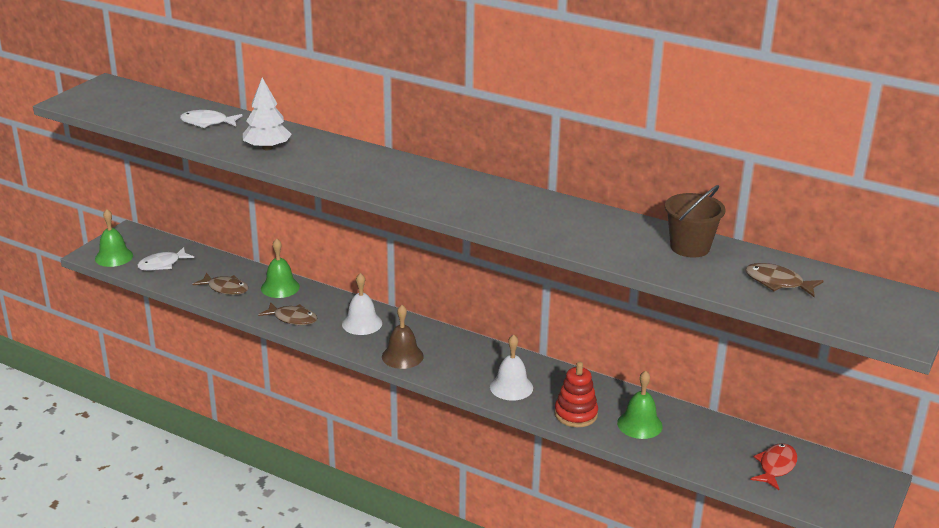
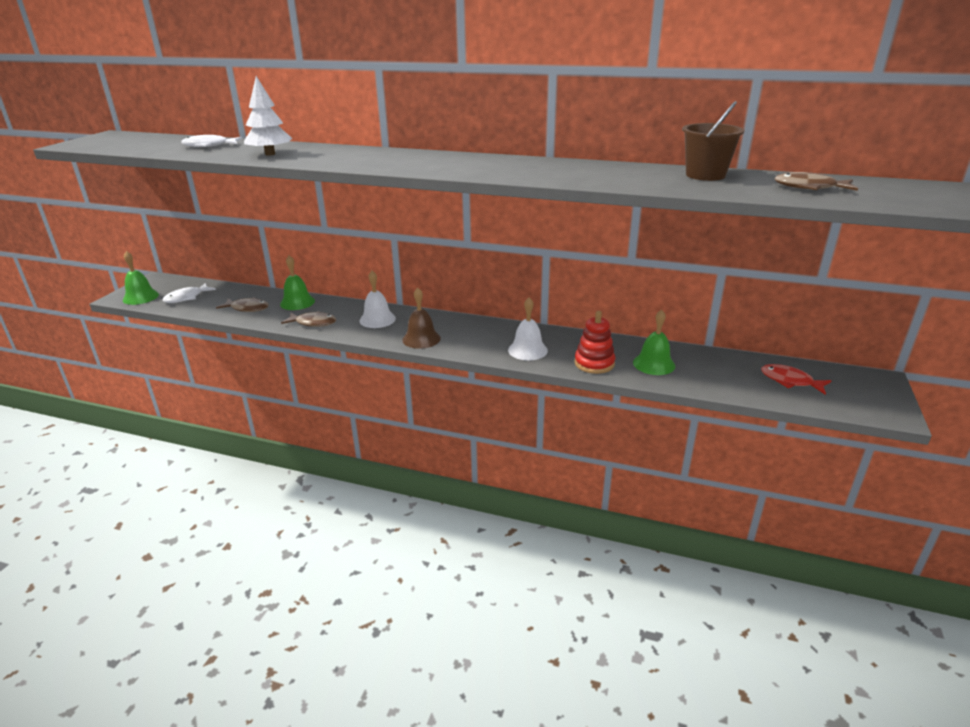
camera: 10 degrees left, 0 degrees up
(775, 467) = (790, 381): red fish -> red fish turned 75 degrees counterclockwise

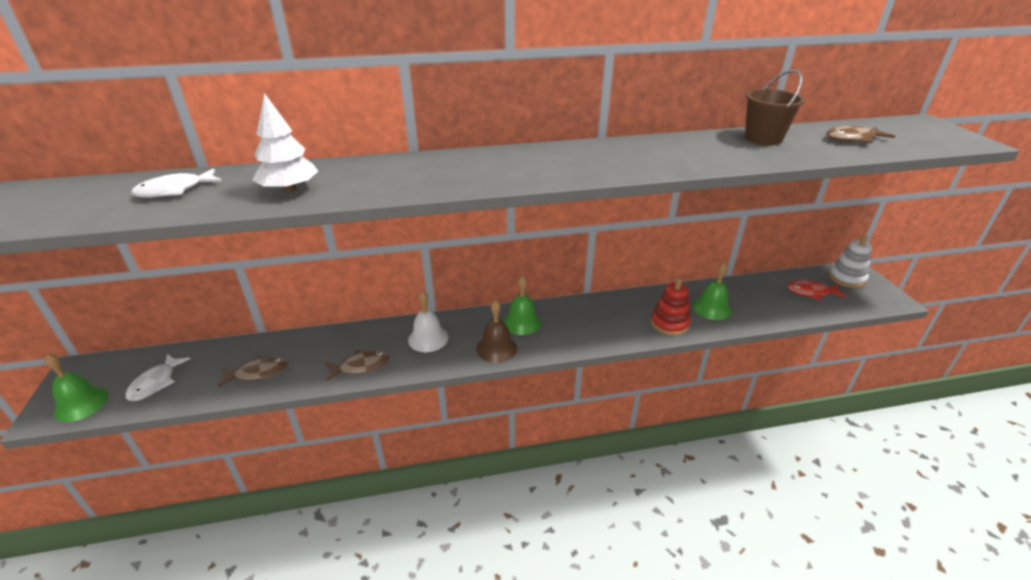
camera: 30 degrees left, 5 degrees up
(297, 302) = (314, 344): green bell -> green bell (522, 322)
(527, 350) = (604, 328): white bell -> none
(856, 381) = (846, 278): none -> white stacking toy

